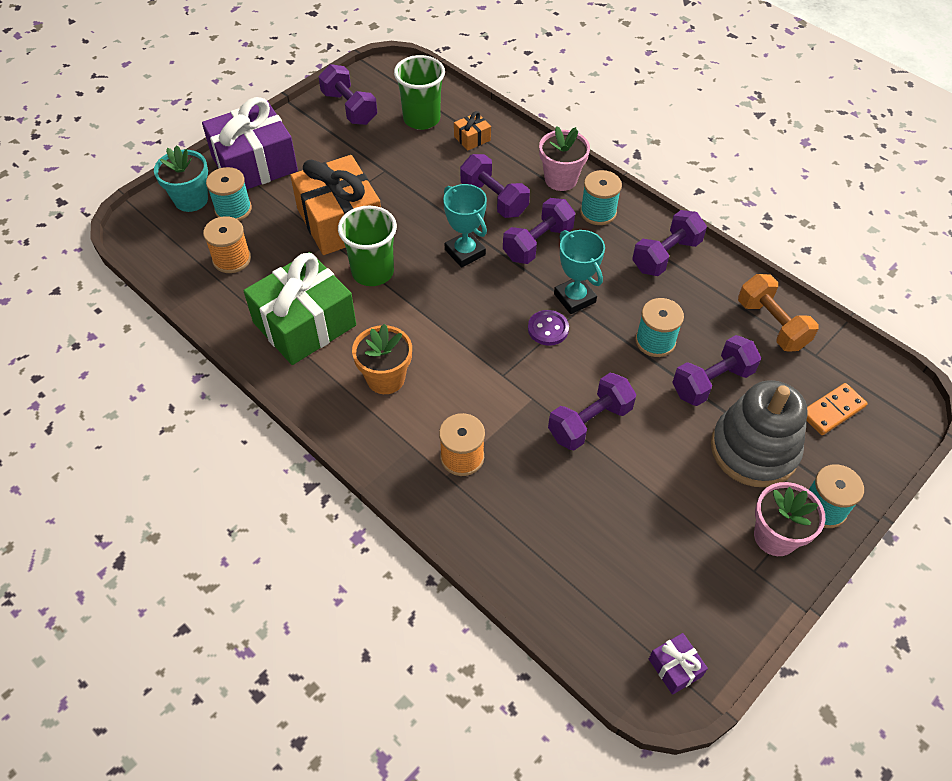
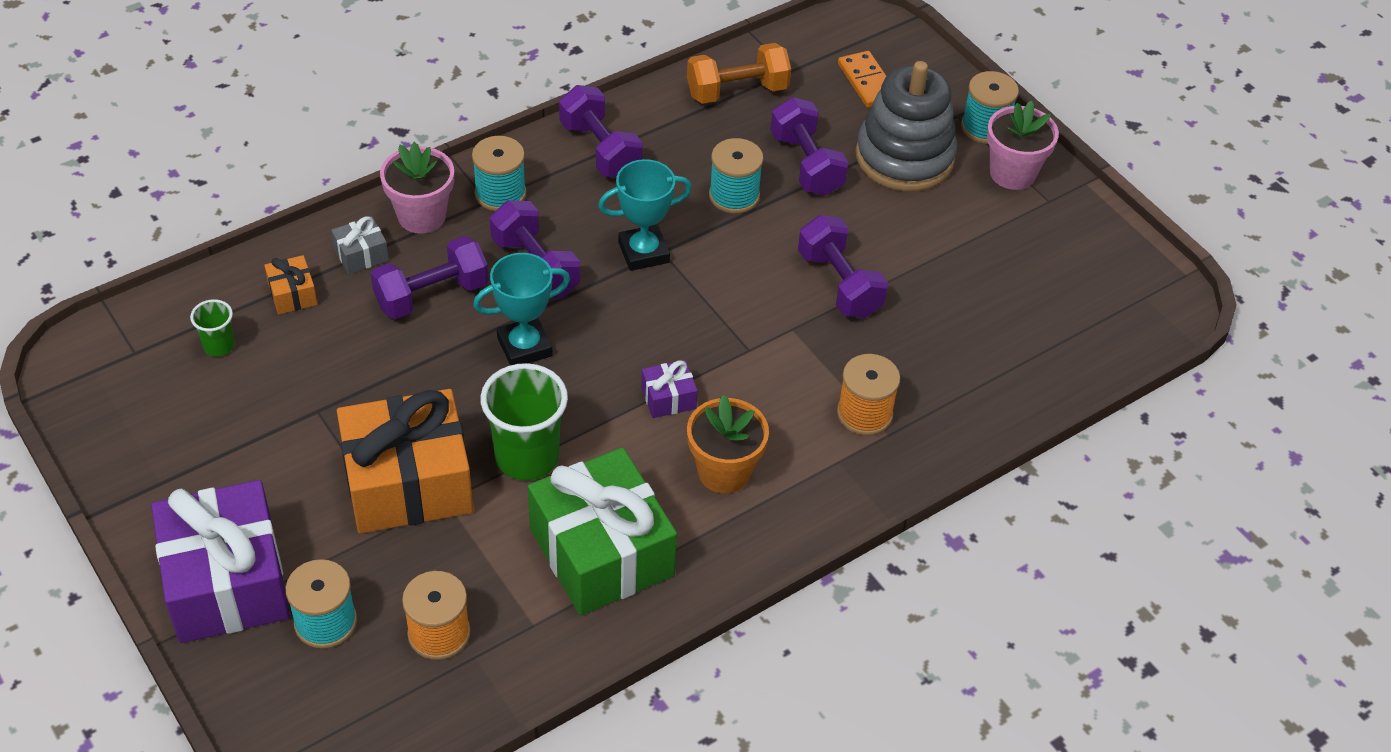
camera: 80 degrees left, 5 degrees down
(191, 199) = (277, 682): turquoise flower pot -> none
(349, 108) = (146, 434): purple dumbbell -> none
(421, 119) = (219, 346): green cup -> green cup, size x0.51
(516, 160) = (361, 255): none -> grey gift
(548, 329) = (687, 289): purple button -> none
(675, 667) = (1148, 290): purple gift -> purple gift (668, 398)

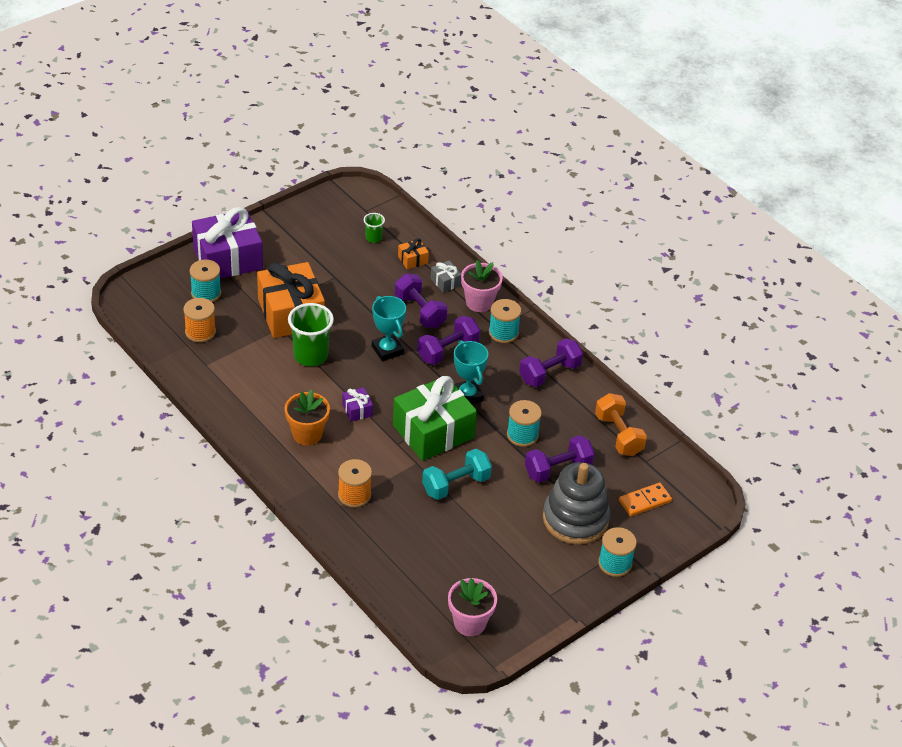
camera: 85 degrees right, 5 degrees down
(601, 552) = (251, 387): green gift -> green gift (433, 431)
(839, 284) = (456, 484): purple dumbbell -> turquoise dumbbell
(1012, 173) = (572, 576): pink flower pot -> pink flower pot (470, 623)

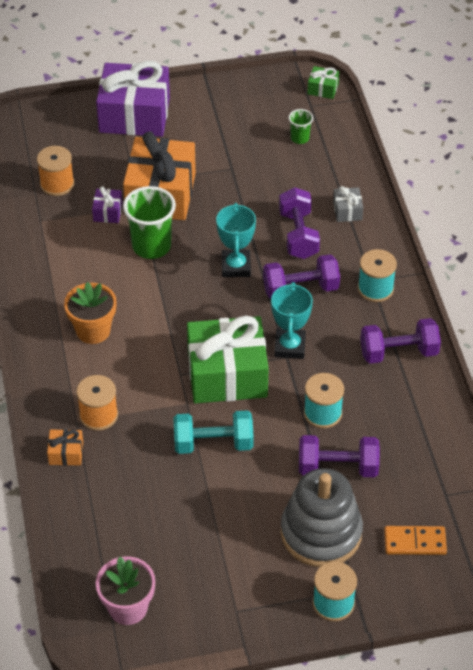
camera: 30 degrees right, 5 degrees up
(206, 293) = (89, 145): turquoise spool -> none
(357, 410) = (161, 322): purple gift -> purple gift (108, 212)
(367, 195) = (323, 89): none -> green gift
(413, 260) = (327, 175): orange gift -> orange gift (66, 453)
(479, 302) = (370, 245): pink flower pot -> none
(618, 435) = (433, 452): orange dumbbell -> none

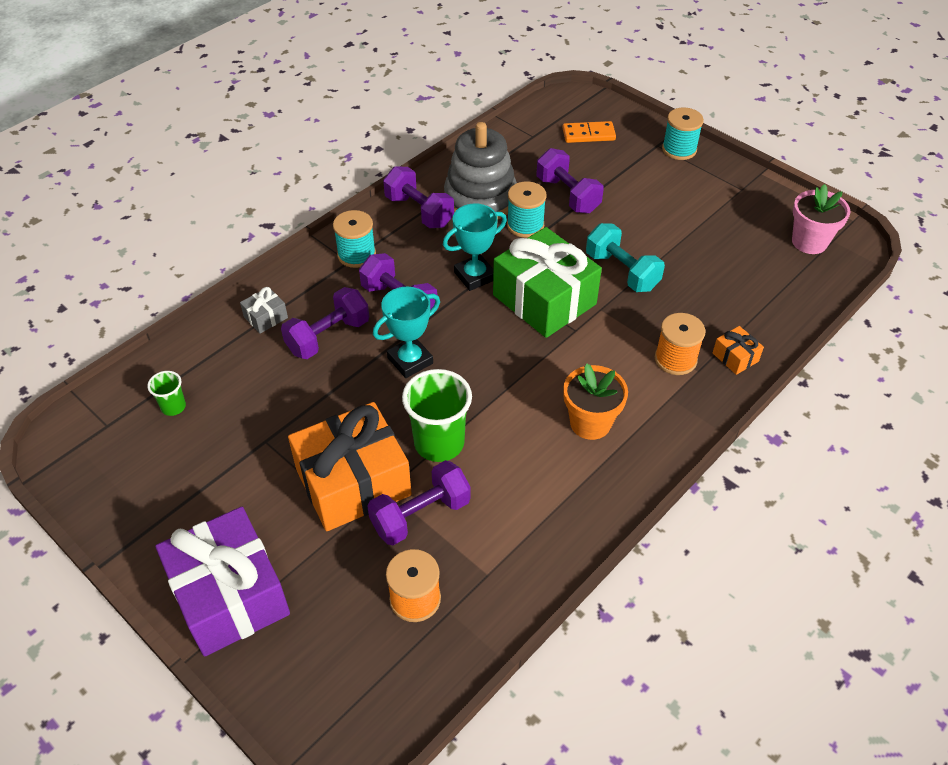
camera: 125 degrees left, 0 degrees up
(108, 212) = (420, 515): purple gift -> purple dumbbell
(321, 533) = (633, 178): grey stacking toy -> grey stacking toy (480, 199)
(323, 89) = (68, 429): green gift -> none
(415, 542) = (588, 134): orange domino -> orange domino turned 60 degrees counterclockwise

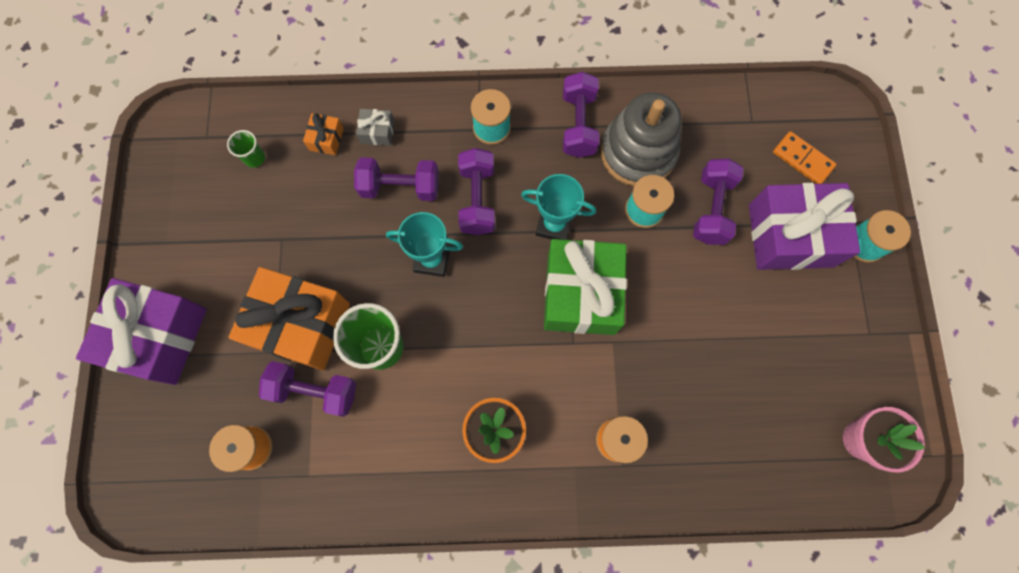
camera: 45 degrees right, 25 degrees up
(622, 271) = (669, 323): turquoise dumbbell -> none
(632, 175) = (790, 235): none -> purple gift
(735, 357) = (664, 482): orange gift -> orange gift (326, 139)

